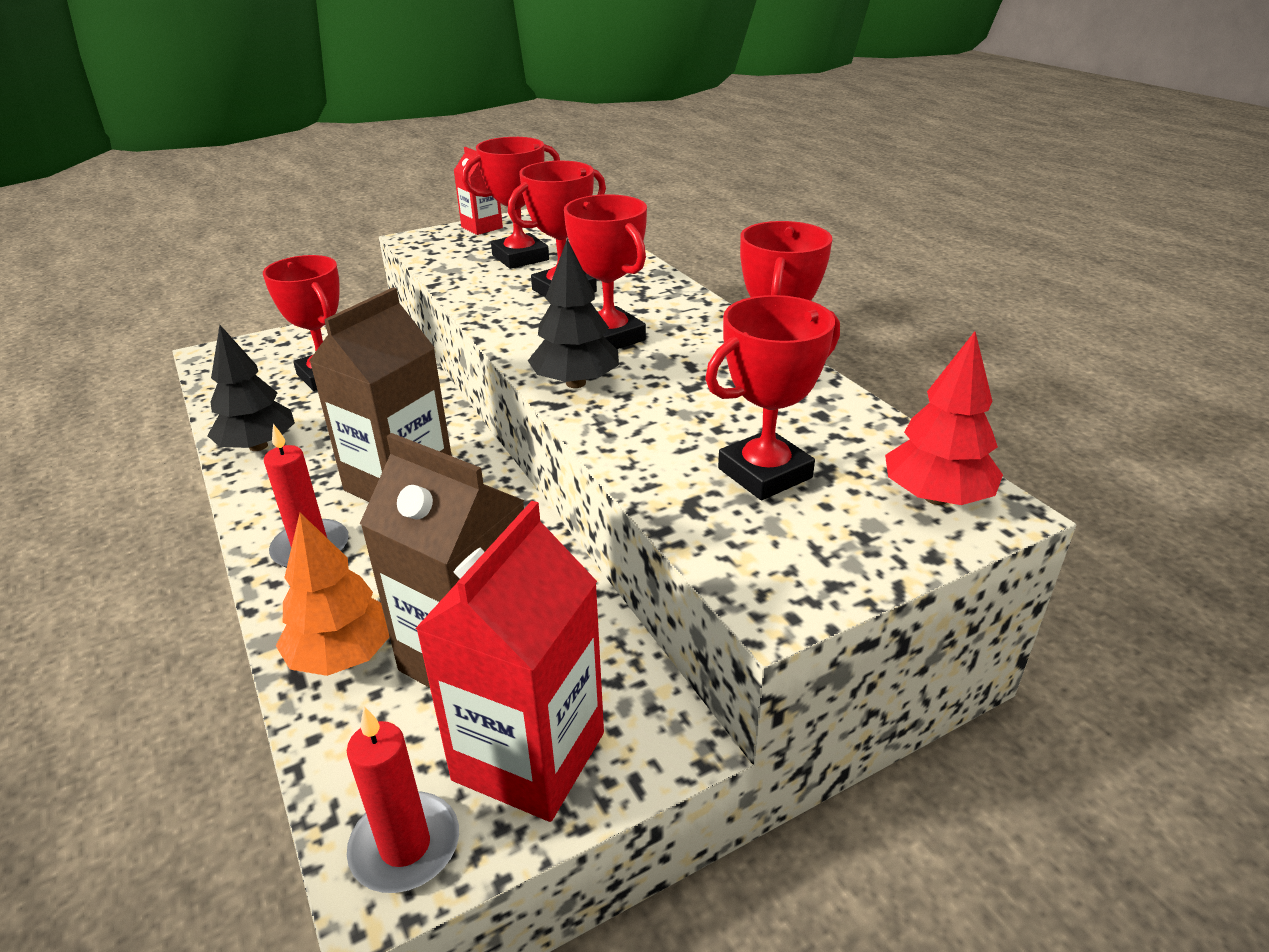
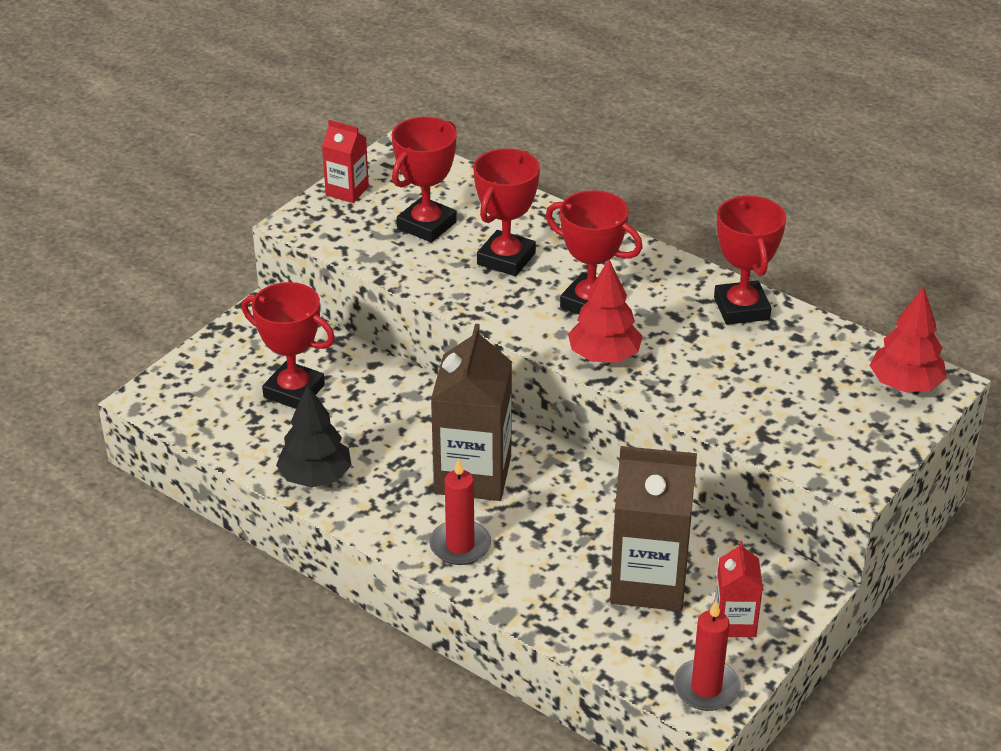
camera: 25 degrees left, 5 degrees up
(343, 655) = (564, 607): orange tree -> none
(529, 756) = (734, 622): red carton -> red carton, size x0.53
(576, 383) = (604, 356): black tree -> red tree
(764, 473) = (792, 397): red trophy -> none

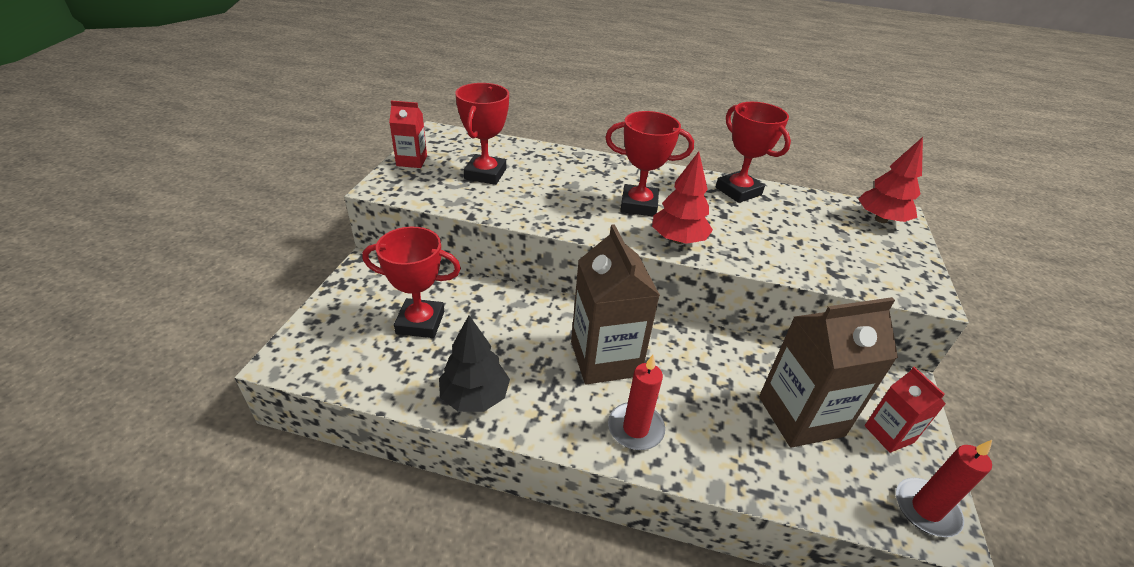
camera: 25 degrees left, 0 degrees up
(506, 259) = (558, 186): red trophy -> none

